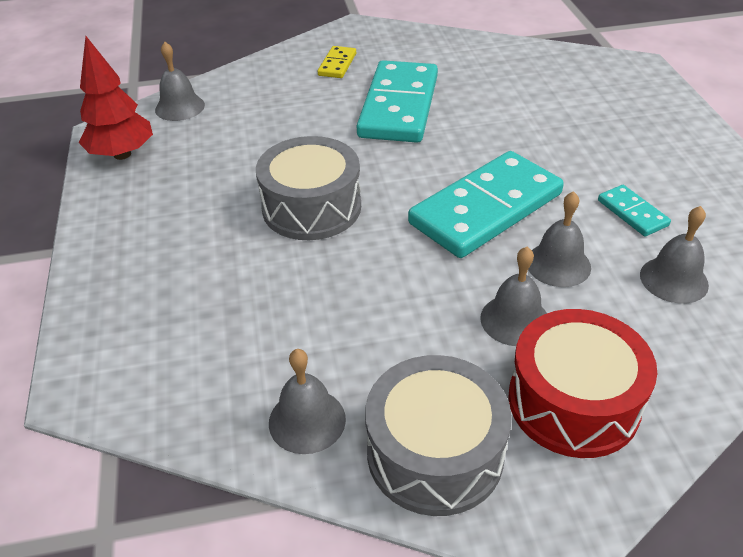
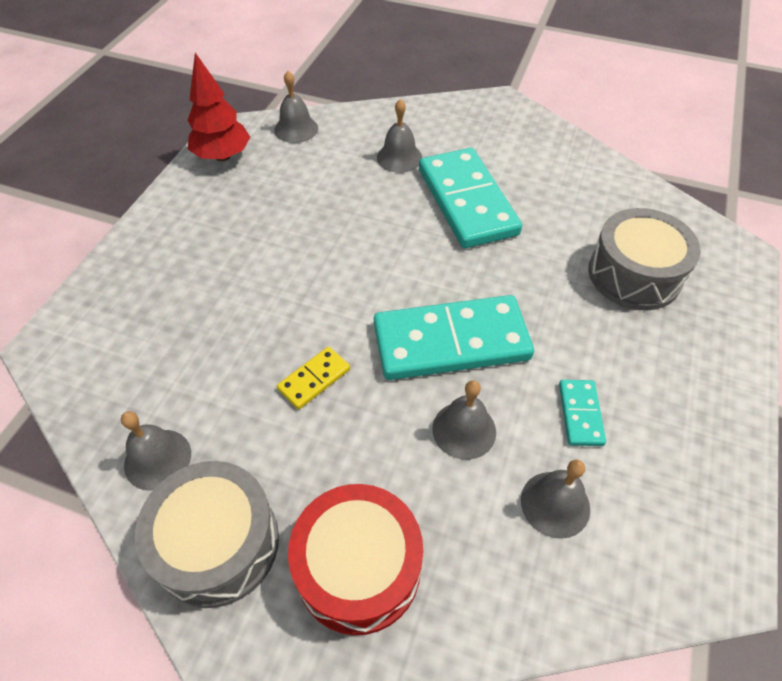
camera: 30 degrees right, 10 degrees up
(311, 207) = (315, 270): grey drum -> grey drum (634, 274)
(337, 64) = (451, 136): yellow domino -> yellow domino (314, 379)
(398, 106) = (466, 201): turquoise domino -> turquoise domino turned 60 degrees counterclockwise
(515, 320) = (380, 463): grey bell -> grey bell (399, 157)

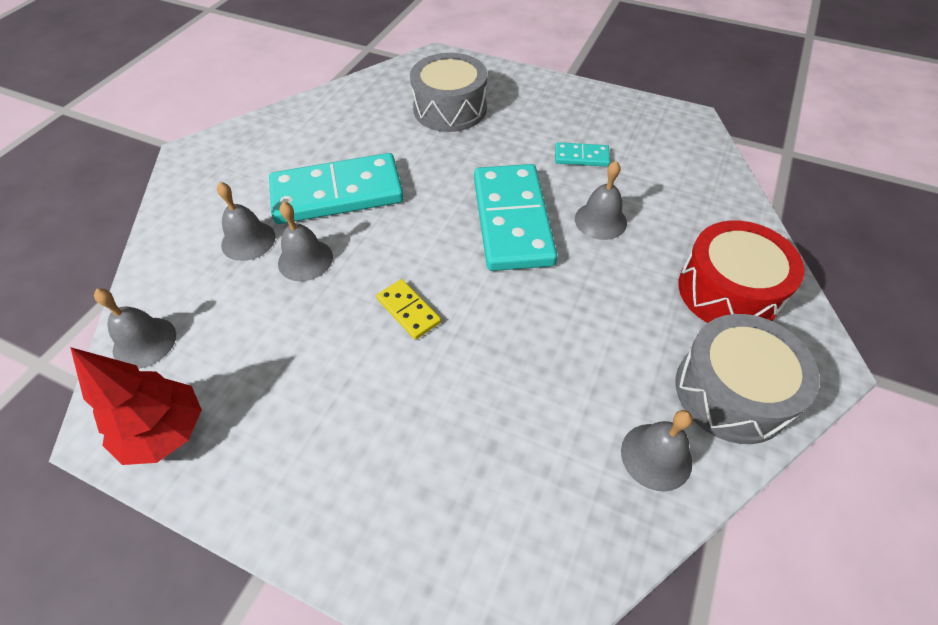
camera: 85 degrees left, 0 degrees up
(314, 379) = (554, 320): yellow domino -> yellow domino (408, 310)
(555, 504) = (655, 180): grey bell -> grey bell (305, 260)

